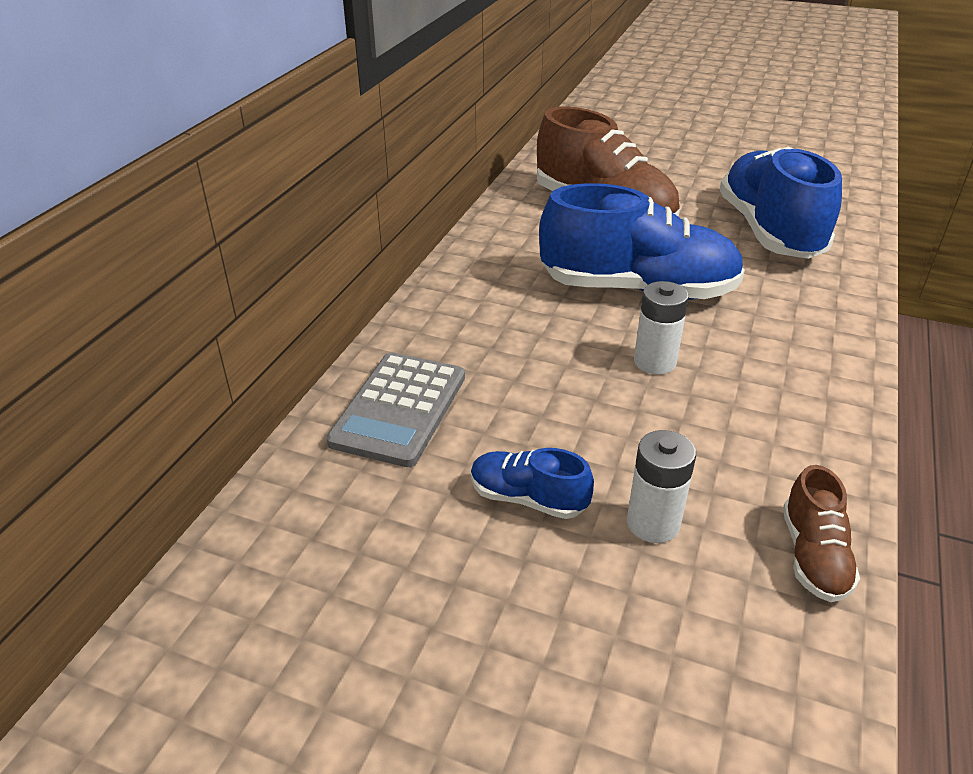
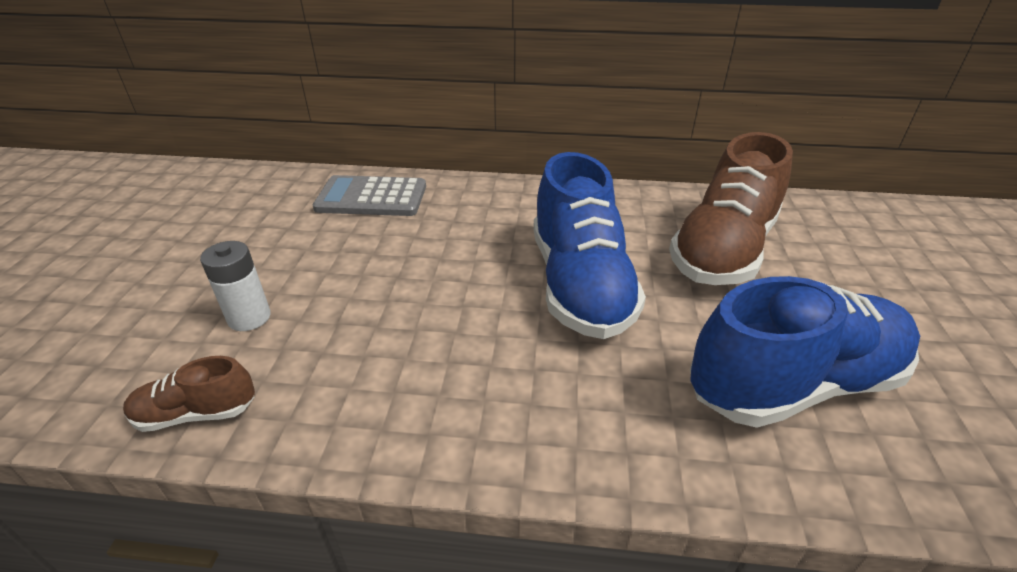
camera: 75 degrees right, 0 degrees up
(528, 499) = (281, 258): blue shoe -> none
(654, 362) = (459, 304): white battery -> none

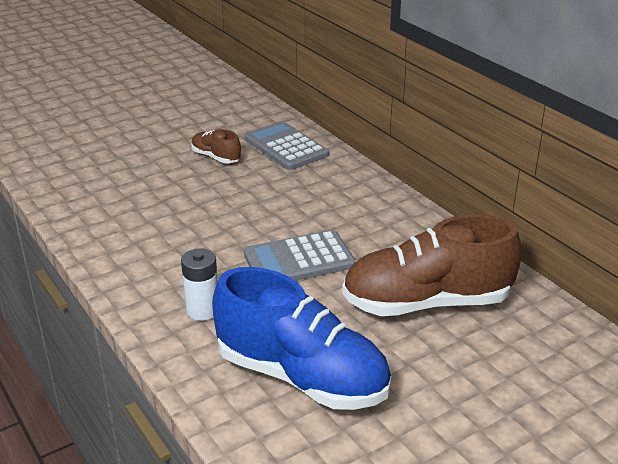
camera: 50 degrees right, 5 degrees down
(196, 413) = (64, 201): brown shoe -> brown shoe (216, 157)
(249, 317) = (135, 175): white battery -> white battery (203, 310)
(579, 285) = (299, 260): blue shoe -> grey calculator

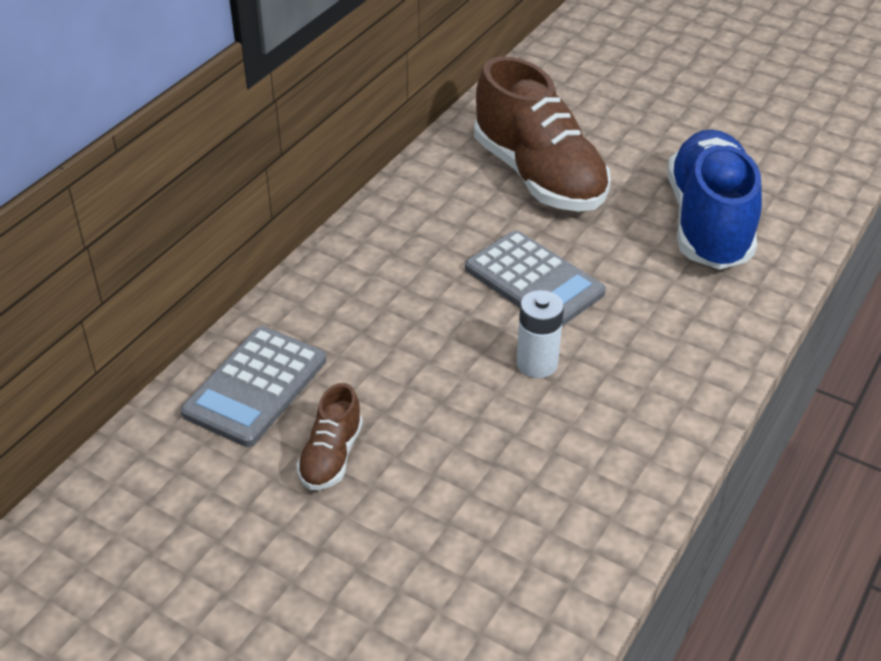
camera: 115 degrees left, 10 degrees up
(203, 310) = (680, 322): white battery -> white battery (537, 363)

